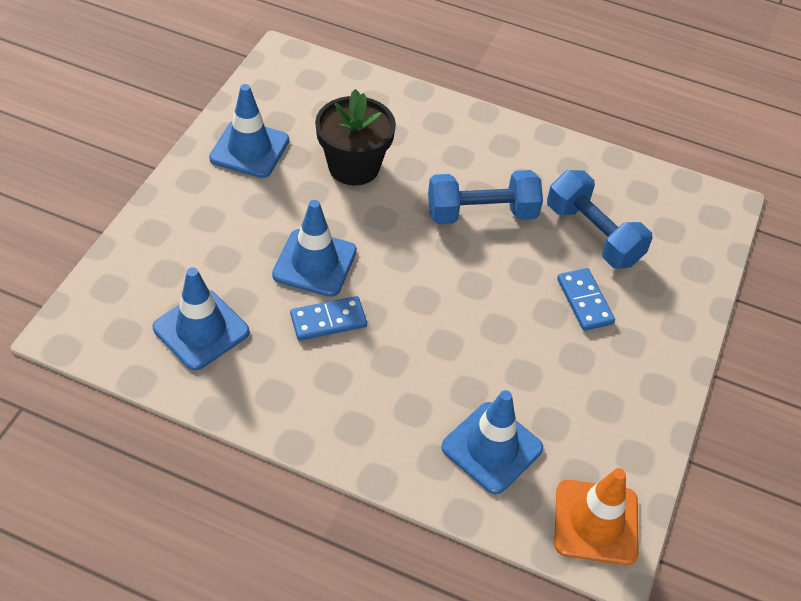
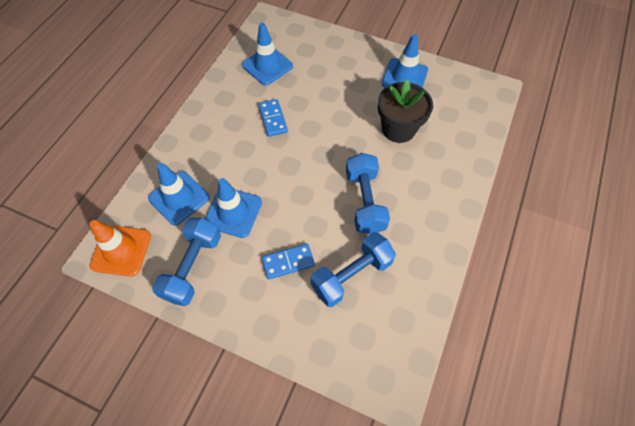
camera: 95 degrees right, 10 degrees up
(314, 263) = (315, 111): blue traffic cone -> blue traffic cone (233, 212)
(609, 417) = (192, 267): none -> blue dumbbell

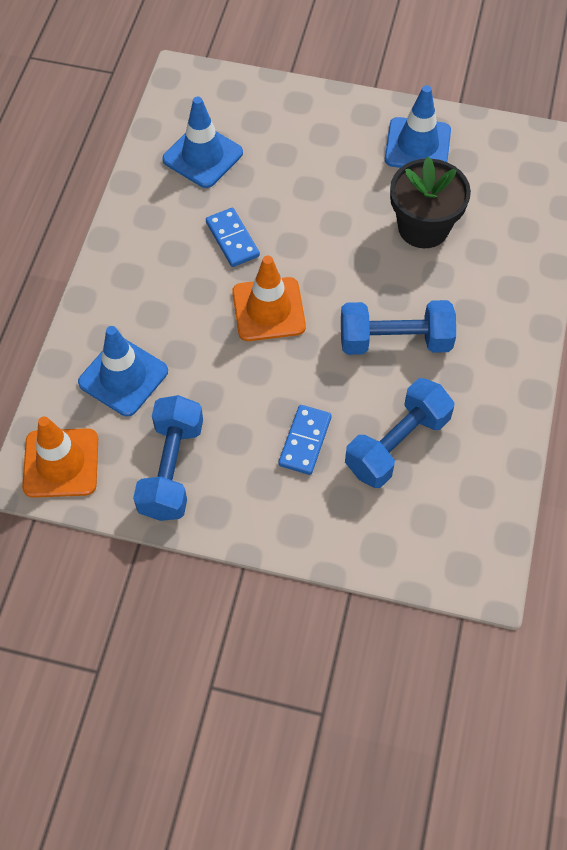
camera: 10 degrees left, 0 degrees up
(233, 212) = (209, 385): blue traffic cone -> none
(285, 168) = (268, 309): none -> orange traffic cone
(288, 262) = (305, 441): blue domino -> blue domino turned 45 degrees counterclockwise
(365, 201) = (395, 341): blue dumbbell -> blue dumbbell turned 75 degrees counterclockwise

